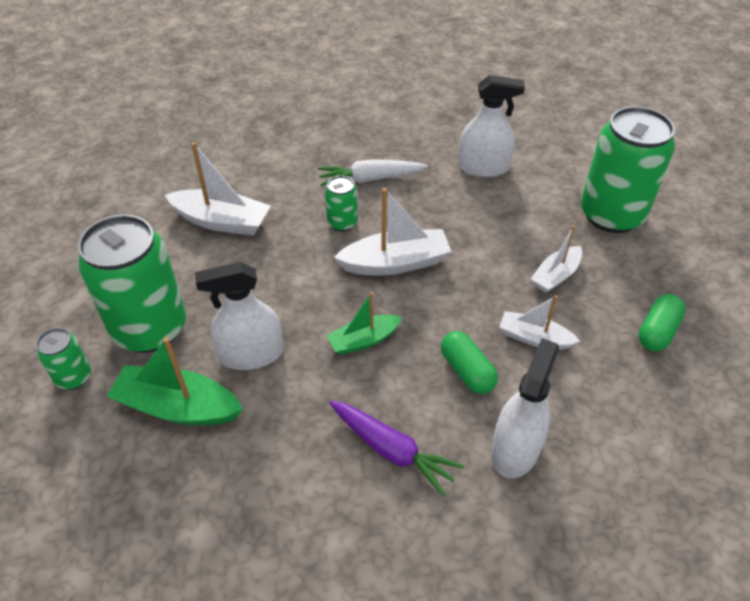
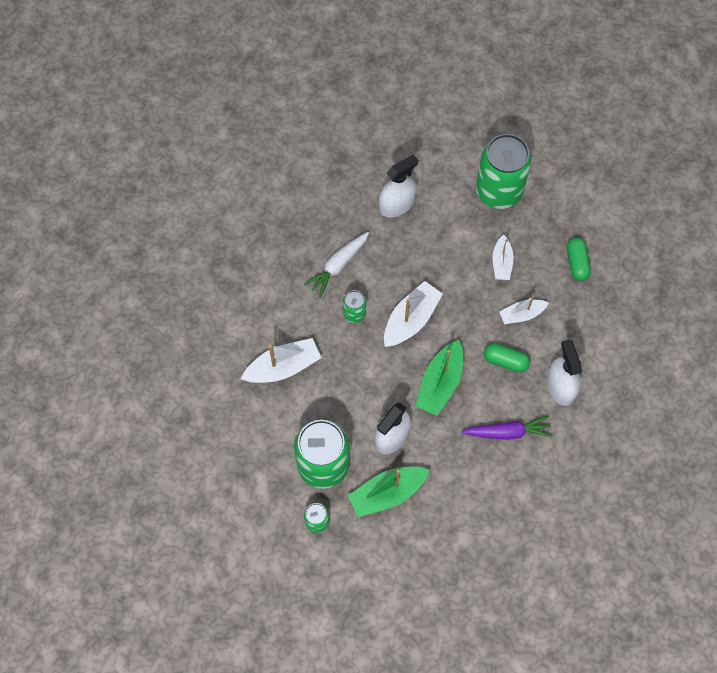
camera: 40 degrees left, 20 degrees up
(364, 340) = (440, 383): green boat -> green boat, size x1.59

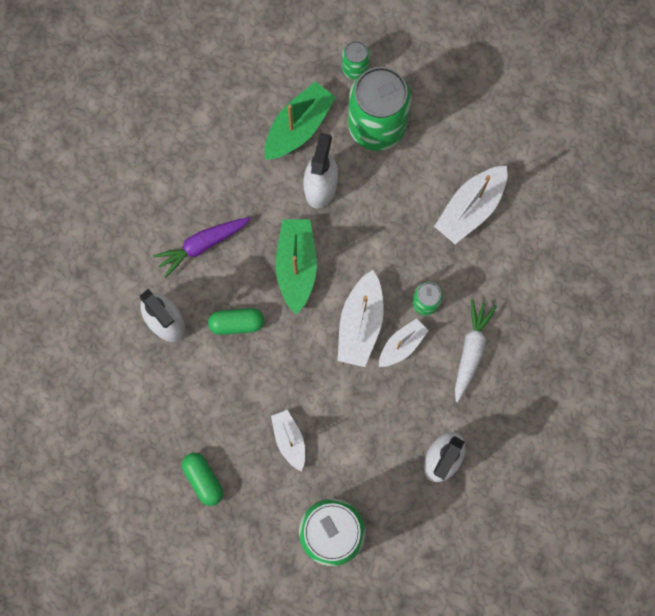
camera: 155 degrees right, 10 degrees up
(522, 314) = (241, 386): white boat -> white boat (402, 345)

